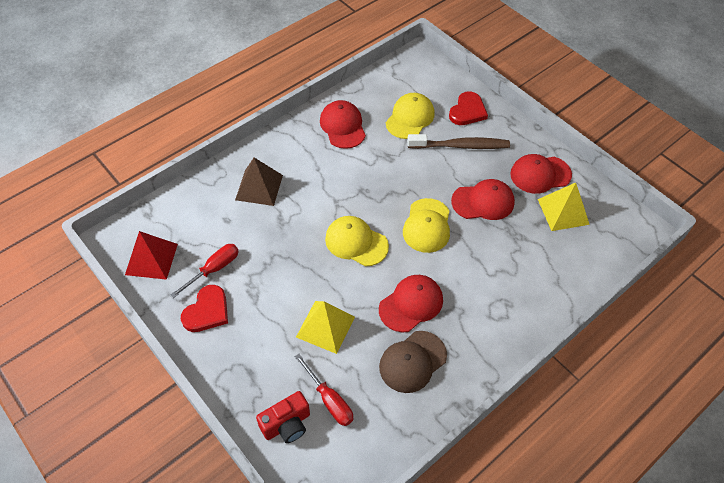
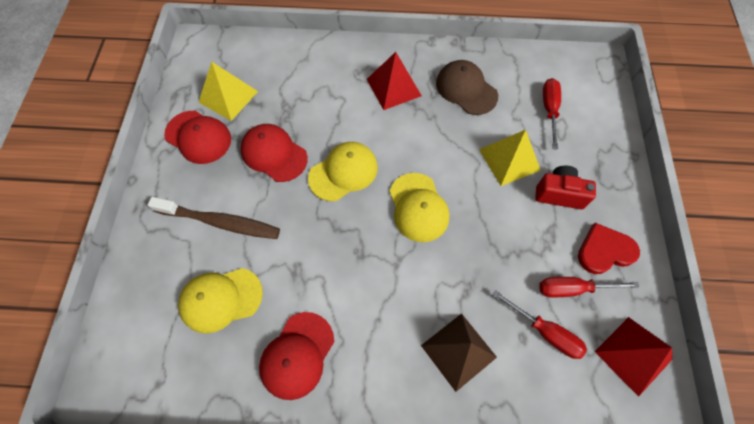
camera: 135 degrees left, 10 degrees up
(215, 232) = (545, 332): none -> red screwdriver
(287, 424) = (593, 118): red camera -> red camera (559, 194)
(411, 304) = (426, 124): red cap -> none
(412, 361) = (466, 89): brown cap -> brown cap turned 135 degrees counterclockwise
(460, 146) = (220, 222): brown toothbrush -> brown toothbrush turned 150 degrees clockwise
(467, 111) = (160, 254): red heart -> none
(467, 315) = (393, 87): none -> red pyramid

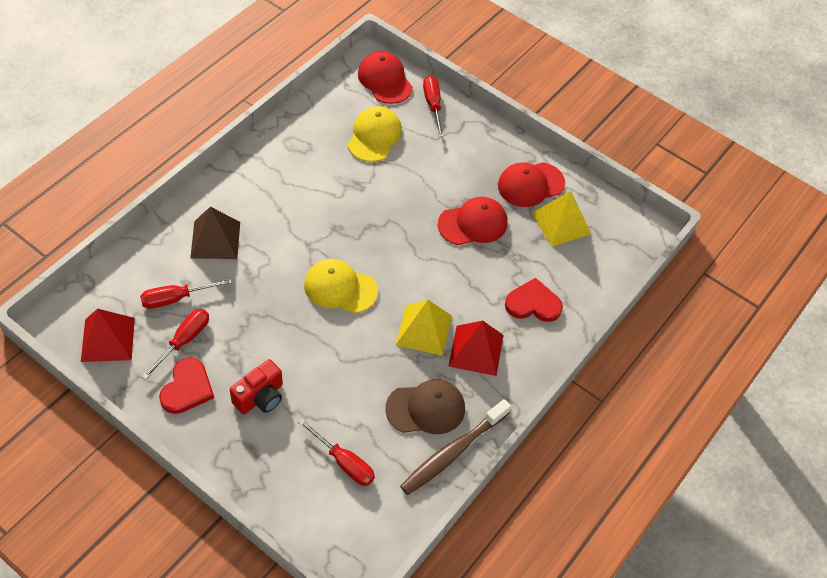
camera: 120 degrees right, 10 degrees down
(140, 273) = (433, 105): none -> red screwdriver
(220, 222) = (437, 162): brown toothbrush -> brown toothbrush (453, 452)
(297, 355) = (298, 155): red cap -> red cap (385, 80)
(323, 75) = (533, 304): none -> red heart
(343, 172) = (415, 259): yellow cap -> none
(509, 159) = (324, 385): yellow pyramid -> yellow pyramid (424, 330)

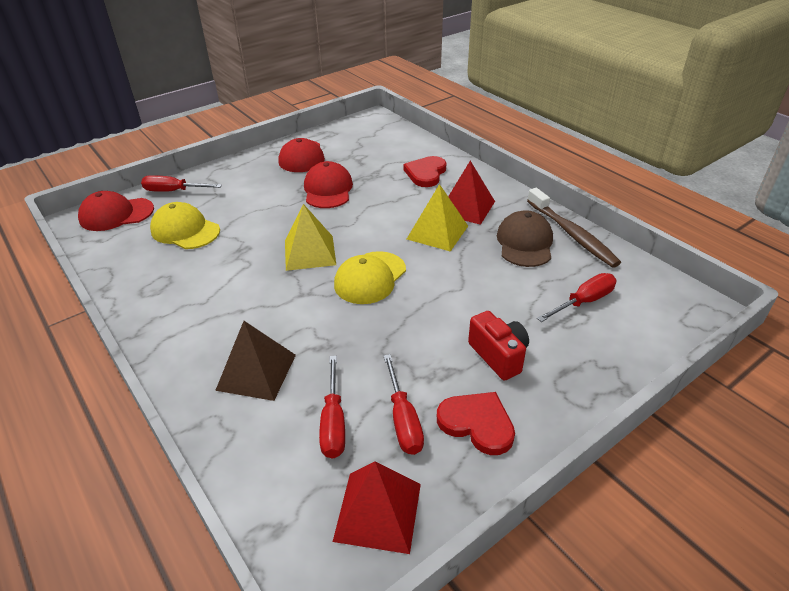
camera: 70 degrees left, 15 degrees down
(184, 341) = (403, 420): red screwdriver -> red screwdriver turned 150 degrees counterclockwise
(561, 223) = (349, 149): yellow pyramid -> yellow pyramid (309, 252)

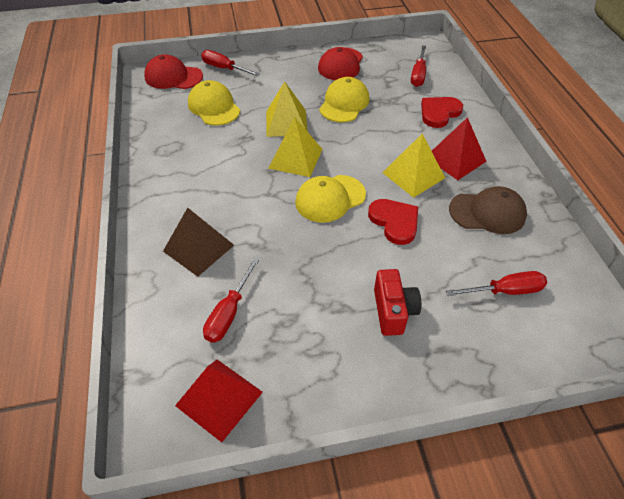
camera: 25 degrees right, 10 degrees up
(278, 223) = (286, 123): none -> yellow pyramid
(328, 189) = (344, 103): red cap -> yellow cap
(403, 420) = (281, 333): red screwdriver -> red screwdriver (418, 75)
(477, 423) = (337, 362): red heart -> red heart (394, 222)
(525, 243) = (487, 212): brown cap -> brown cap turned 60 degrees clockwise
(572, 234) = (540, 219): brown toothbrush -> none

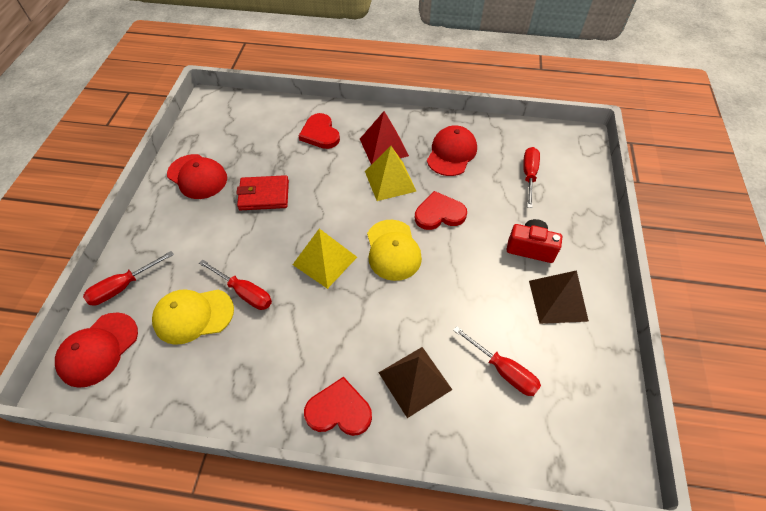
camera: 70 degrees left, 5 degrees up
(159, 207) = (339, 410): none -> red heart
(219, 398) = (590, 399): red pyramid -> none
(286, 123) = (265, 252): yellow pyramid -> none
(333, 349) = (558, 300): none -> brown pyramid
(344, 103) = (264, 195): yellow cap -> red wallet
(418, 75) = (257, 126): red screwdriver -> red screwdriver (244, 292)
(487, 212) = (451, 153): brown cap -> red cap

